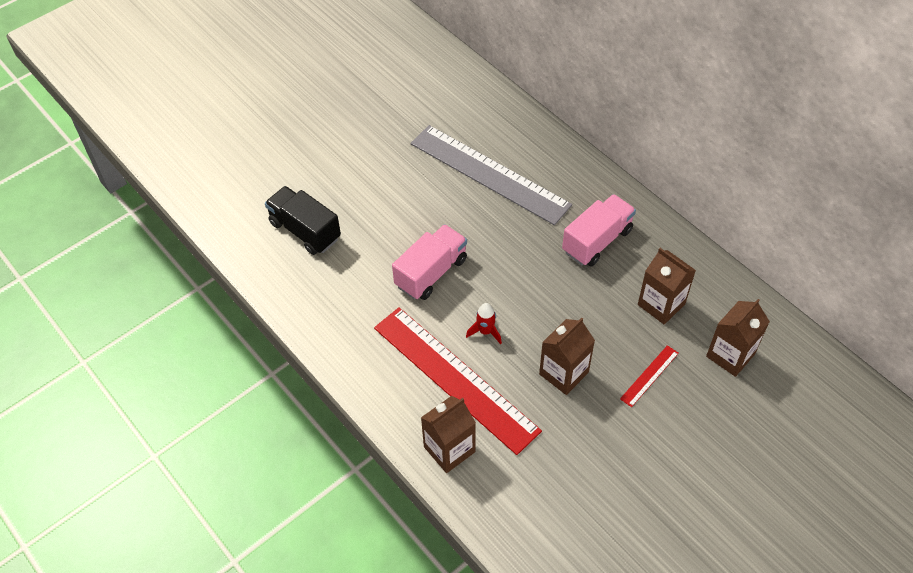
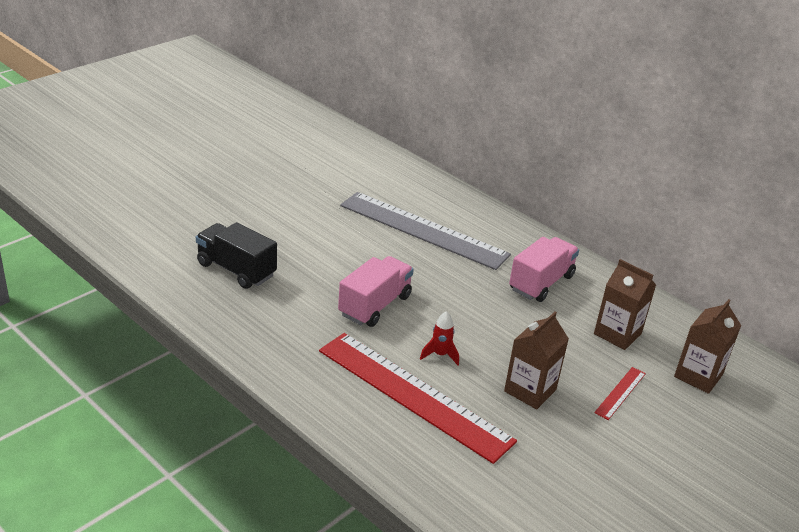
camera: 10 degrees left, 20 degrees down
(449, 449) = (417, 459): brown carton -> none

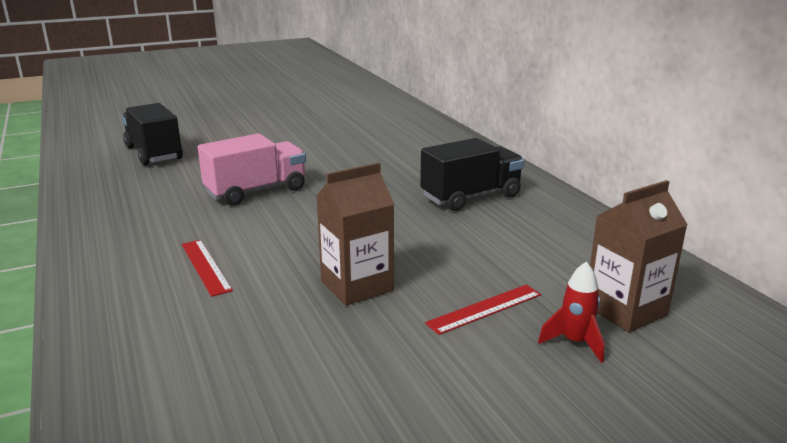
camera: 25 degrees right, 10 degrees down
(413, 395) = (205, 266): red ruler -> red ruler, size x0.40
(423, 230) = (375, 147): grey ruler -> none
(440, 355) = (280, 238): red rocket -> red rocket (574, 342)
(541, 283) = (471, 197): pink truck -> black truck
(617, 334) = (533, 251): brown carton -> none

